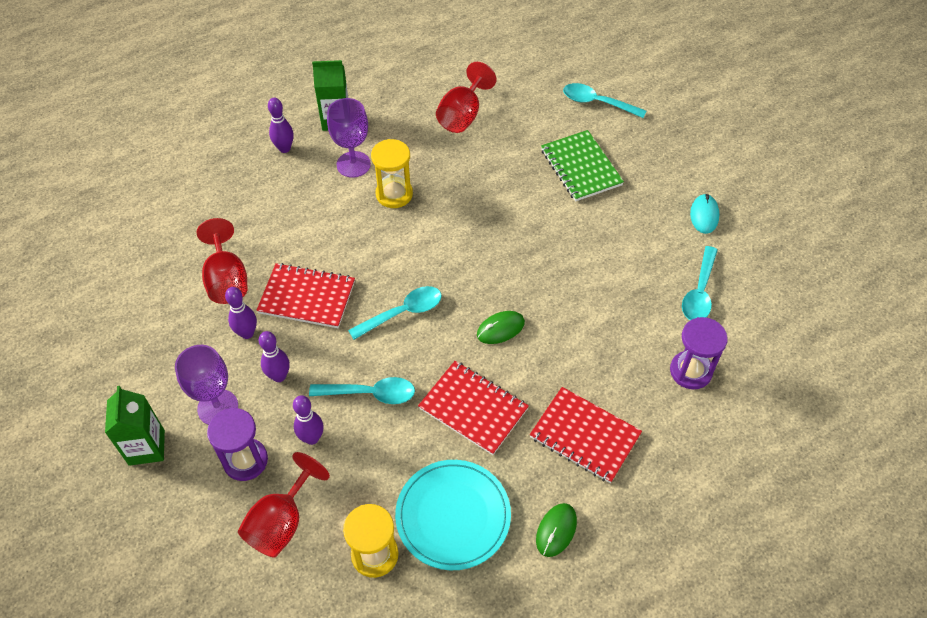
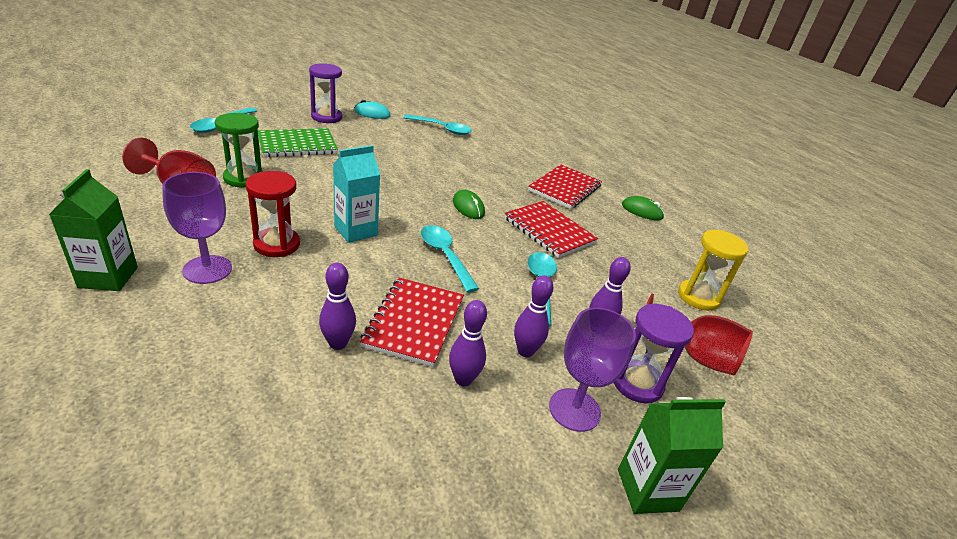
camera: 95 degrees left, 20 degrees down
(227, 280) = (369, 400): red goblet -> none
(284, 148) = (129, 330): purple bowling pin -> purple bowling pin (338, 343)
(394, 194) = (277, 244): yellow hourglass -> red hourglass
(428, 241) = (356, 231): none -> turquoise carton
(453, 516) = (648, 253): turquoise plate -> none
(473, 408) = (549, 231): red notebook -> red notebook turned 75 degrees counterclockwise
(494, 147) = (244, 178): none -> green hourglass
(690, 371) = (508, 144): purple hourglass -> purple hourglass (326, 117)

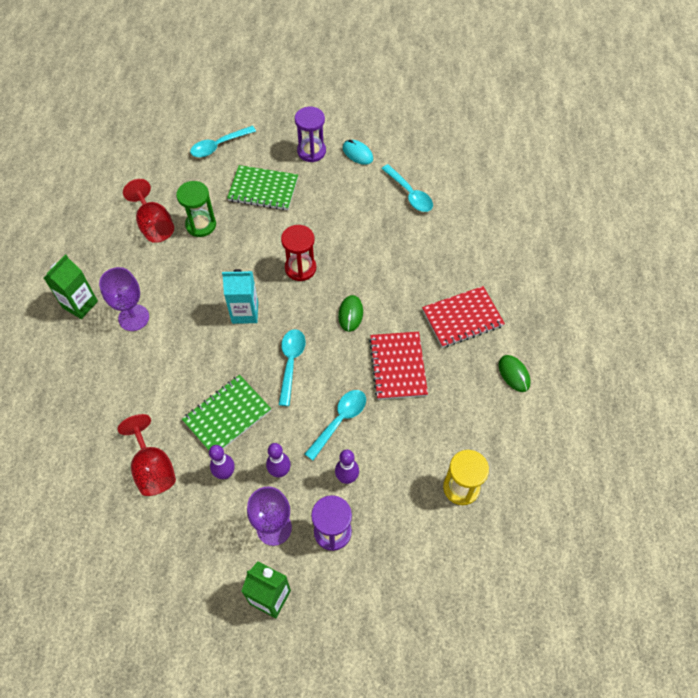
camera: 40 degrees right, 25 degrees up
(277, 244) = (185, 308): red hourglass -> red hourglass (300, 268)
(338, 343) = (172, 412): purple bowling pin -> none
(414, 322) = (227, 416): red notebook -> green notebook
(694, 355) = (398, 533): red goblet -> red goblet (153, 468)

